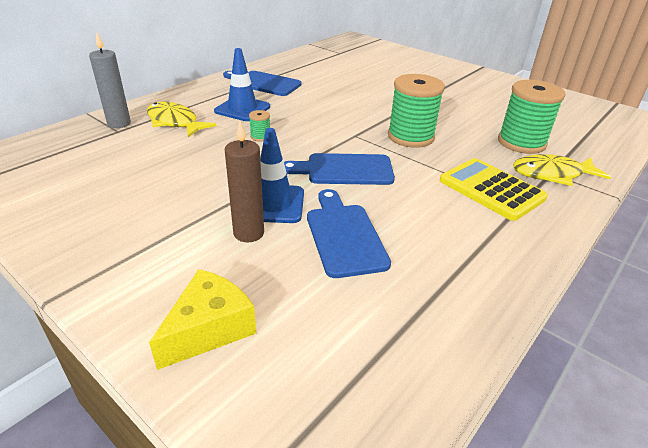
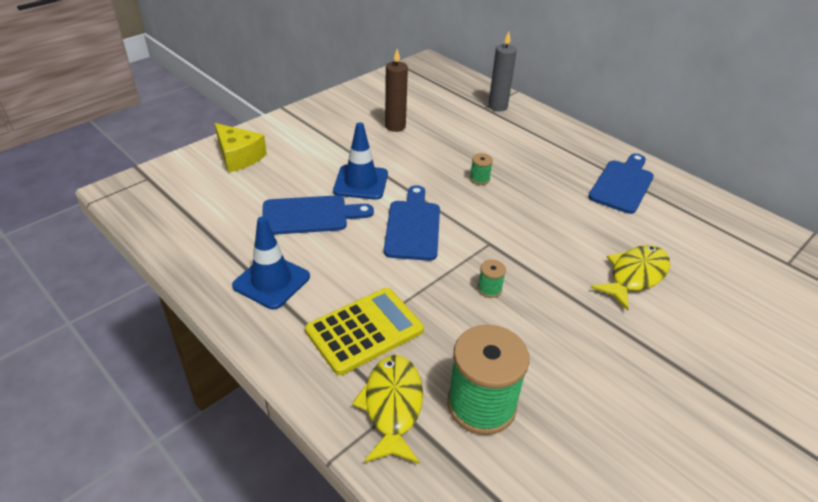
camera: 95 degrees right, 5 degrees up
(175, 122) = (505, 132): yellow fish -> yellow fish (635, 276)
(242, 109) = (543, 169): blue traffic cone -> blue traffic cone (271, 281)
(248, 233) = (325, 171): brown candle -> brown candle (395, 126)
(410, 137) = (489, 289): green spool -> green spool, size x0.42

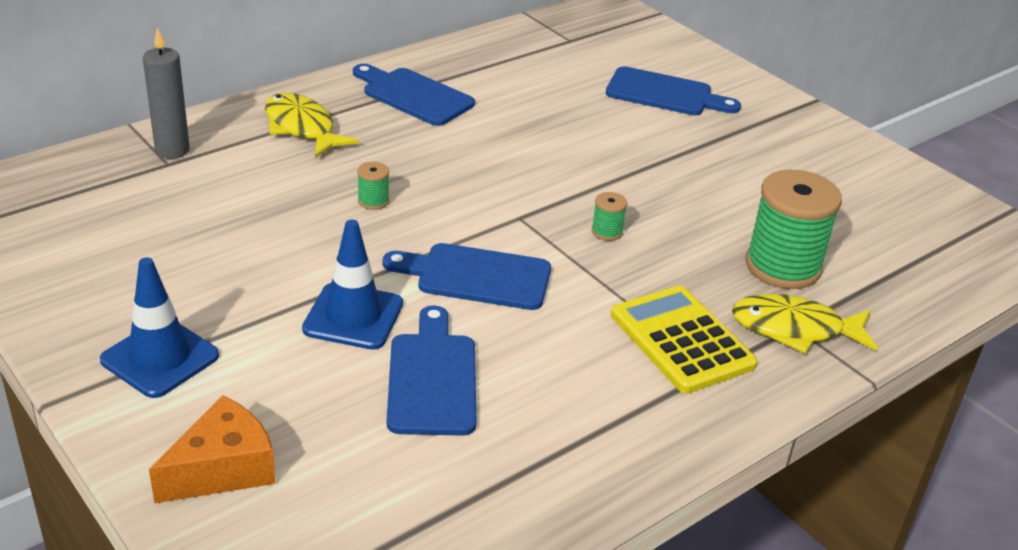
camera: 85 degrees left, 5 degrees down
(238, 157) = (223, 469): yellow cheese -> orange cheese
(271, 281) = (587, 425): blue traffic cone -> blue traffic cone (160, 358)
(395, 126) = (190, 262): brown candle -> none
(635, 276) = (586, 130): yellow fish -> yellow fish (302, 128)
(739, 329) = (665, 93): none -> blue cutting board

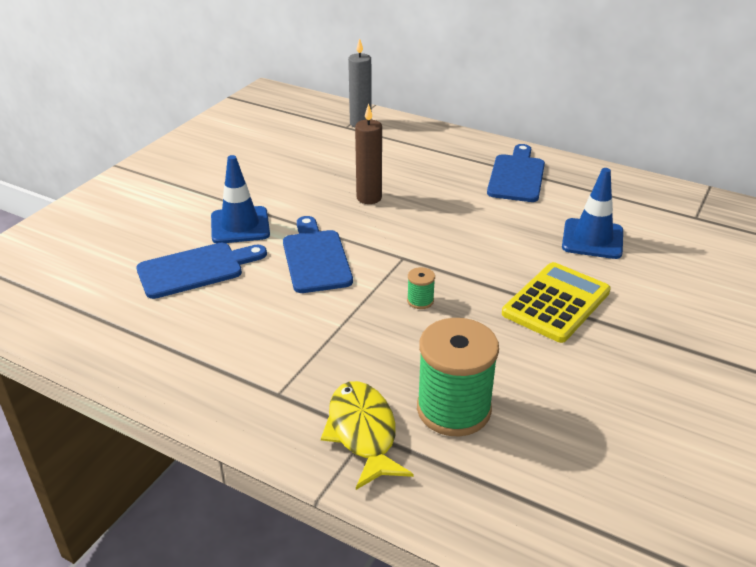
camera: 70 degrees right, 0 degrees up
(160, 358) = (166, 181): blue traffic cone -> blue traffic cone (592, 239)
(223, 469) = (85, 225): orange cheese -> none
(302, 128) = (428, 151): yellow fish -> none
(373, 201) = (369, 198): green spool -> brown candle
(665, 93) = (672, 284): blue cutting board -> none
(682, 340) = (304, 369): yellow calculator -> yellow calculator (556, 303)

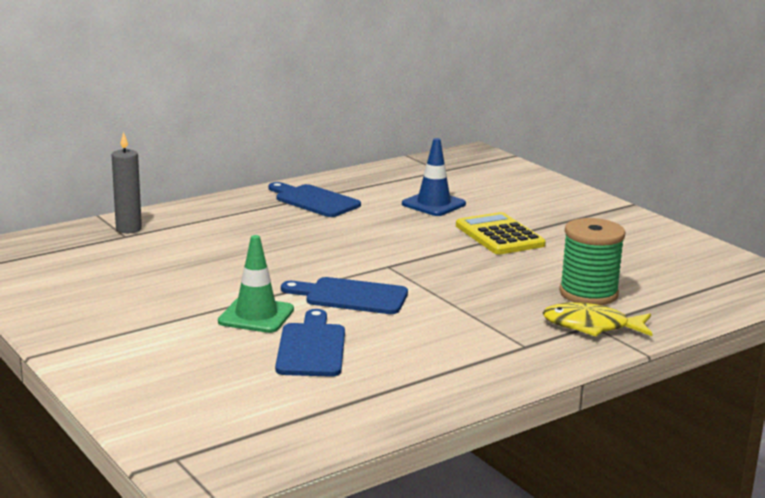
camera: 65 degrees left, 15 degrees down
(240, 225) = (256, 316): blue traffic cone -> green traffic cone
(369, 198) = (277, 256): brown candle -> none
(420, 301) = (454, 274): green spool -> none

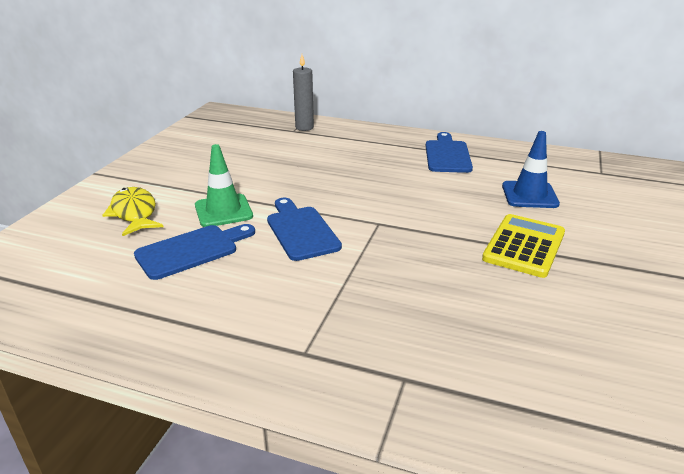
camera: 55 degrees right, 10 degrees up
(588, 294) = (476, 346): green spool -> none
(591, 326) = (400, 379): yellow fish -> yellow fish (134, 213)

